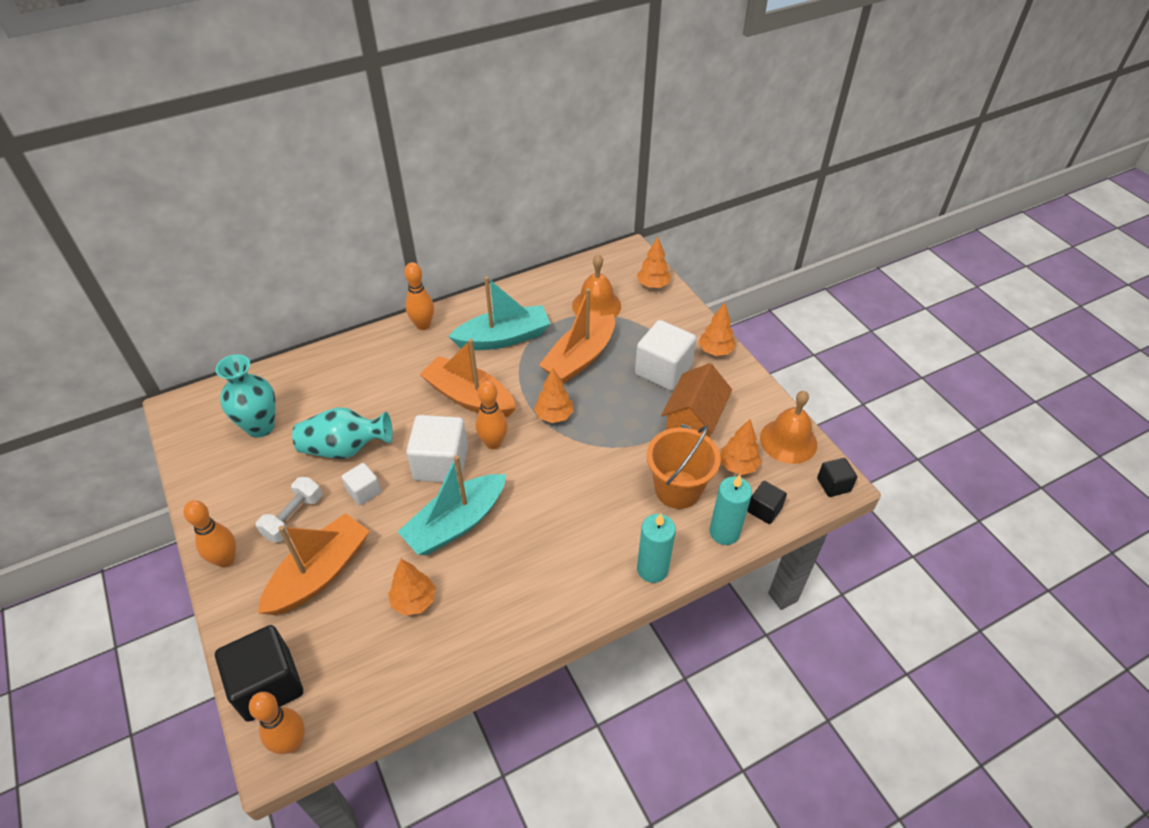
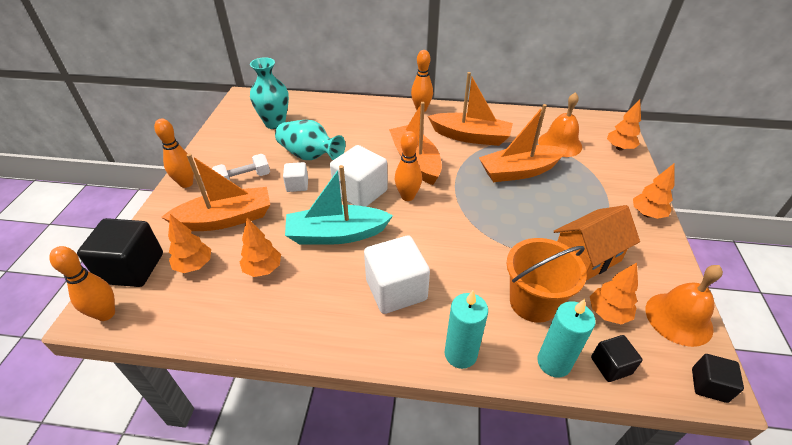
camera: 35 degrees right, 5 degrees down
(503, 338) = (470, 136): turquoise boat -> orange boat
(554, 416) = (468, 199): orange tree -> orange tree (194, 265)
(663, 370) = (586, 208): white cube -> white cube (396, 290)

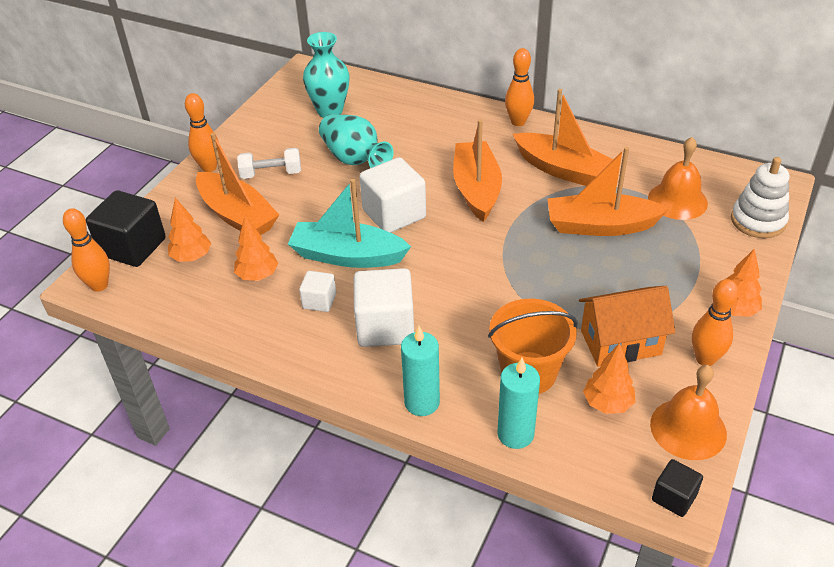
camera: 20 degrees right, 0 degrees up
(225, 219) = (237, 215): orange boat -> orange boat turned 45 degrees clockwise
(297, 185) = (327, 192): white cube -> white cube (319, 301)
(407, 196) = (446, 230): orange bowling pin -> orange bowling pin (705, 359)
(610, 366) = (576, 452): black cube -> none
(619, 148) = (758, 221): orange tree -> white stacking toy

